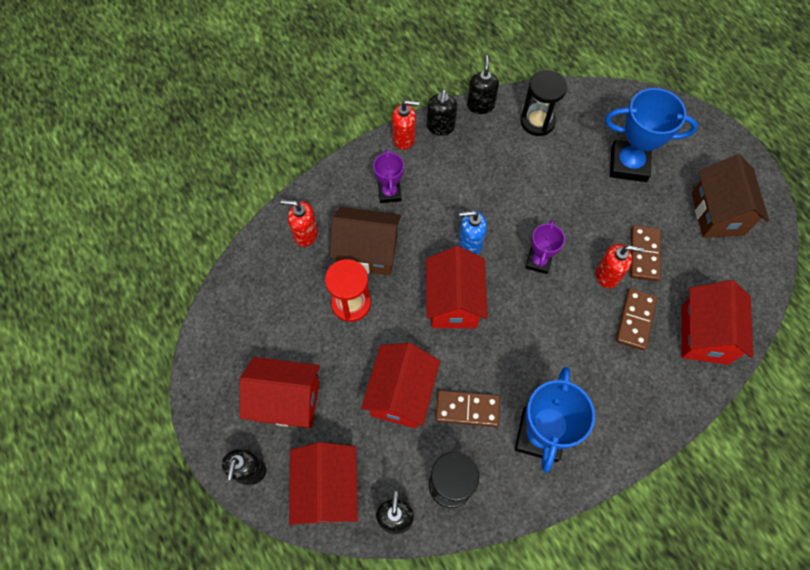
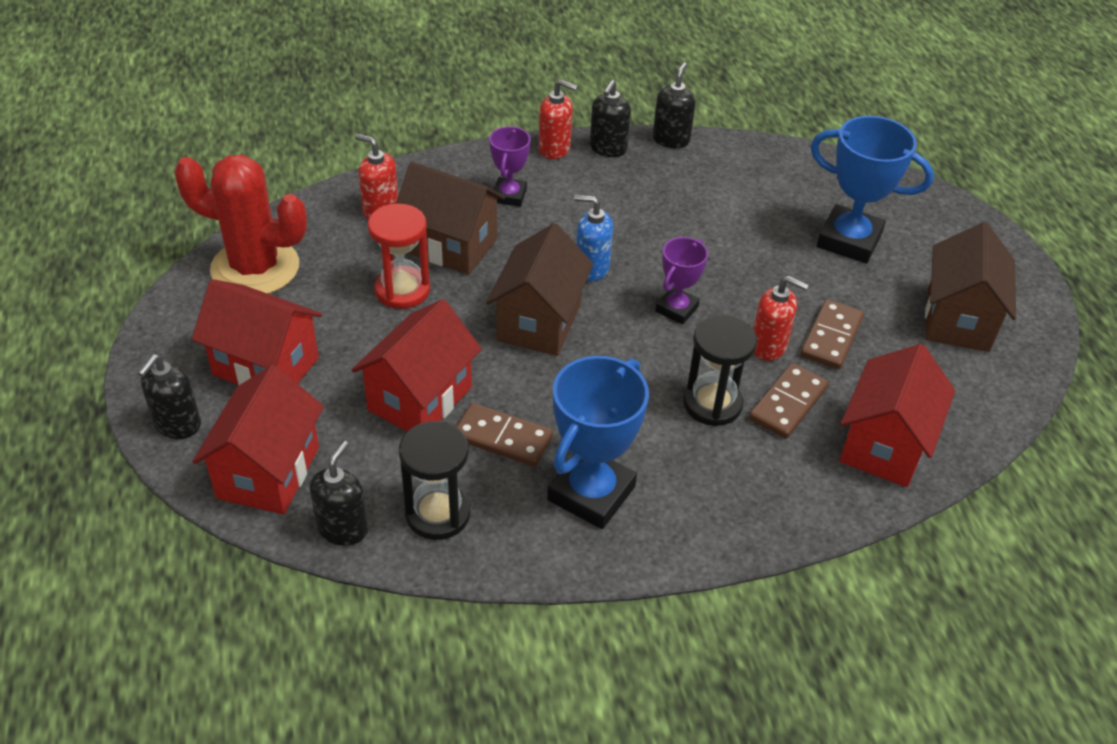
camera: 15 degrees right, 20 degrees down
(241, 316) = (255, 268): none -> red cactus
(453, 302) = (539, 322): red house -> brown house
(537, 122) = (740, 171): black hourglass -> black hourglass (712, 404)

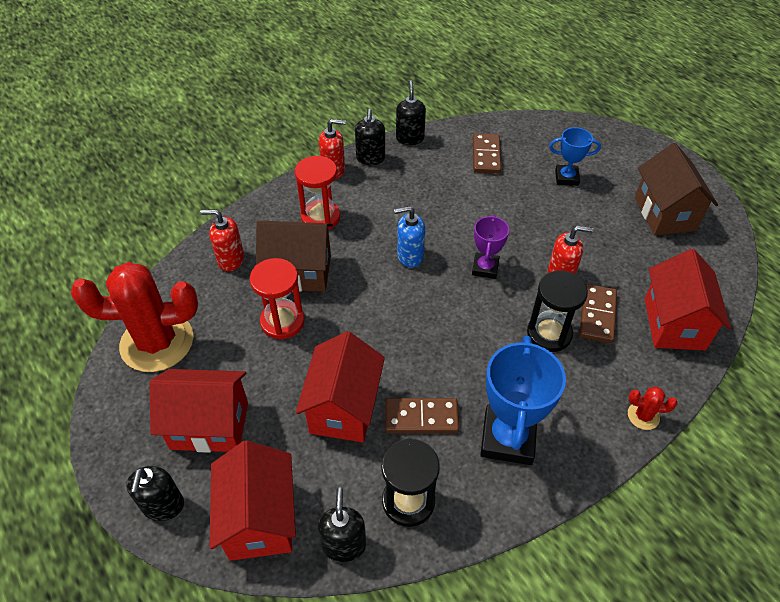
camera: 20 degrees left, 5 degrees up
(509, 195) = (320, 217): purple trophy -> red hourglass
(539, 322) = (396, 312): brown house -> none
(775, 528) = (643, 416): none -> red cactus
(831, 337) = (596, 254): brown domino -> brown domino (486, 155)
(849, 240) = (566, 178): blue trophy -> blue trophy, size x0.57

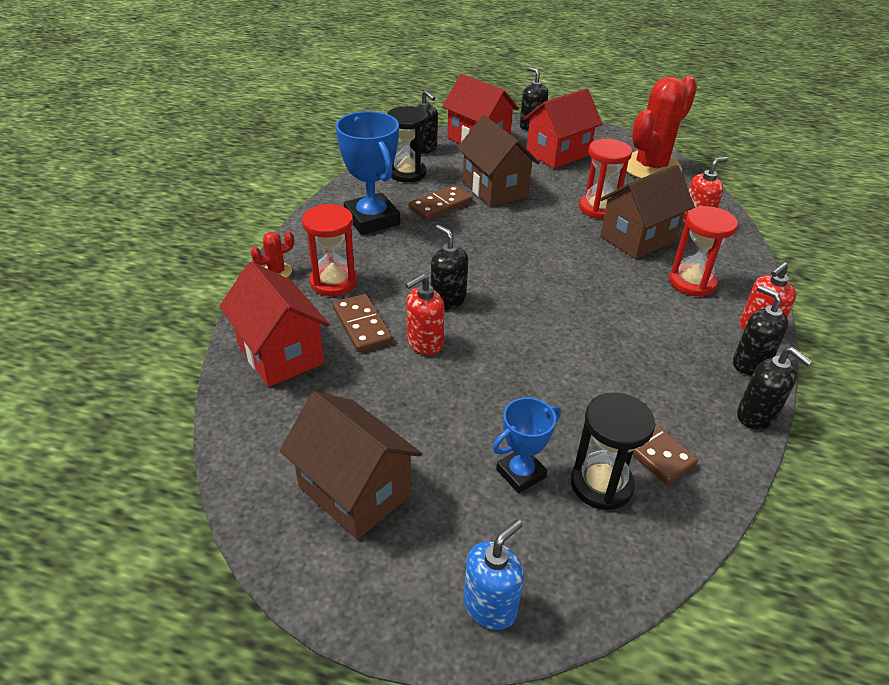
camera: 140 degrees right, 10 degrees down
(343, 408) = (495, 189): red house -> brown house
(410, 256) = (575, 291): blue soap dispenser -> blue soap dispenser (490, 606)
(485, 268) = (500, 314): purple trophy -> none
(513, 301) = (448, 300): none -> black soap dispenser
(549, 334) = (394, 291): black hourglass -> black hourglass (601, 484)
(596, 372) = (333, 282): none -> red hourglass

